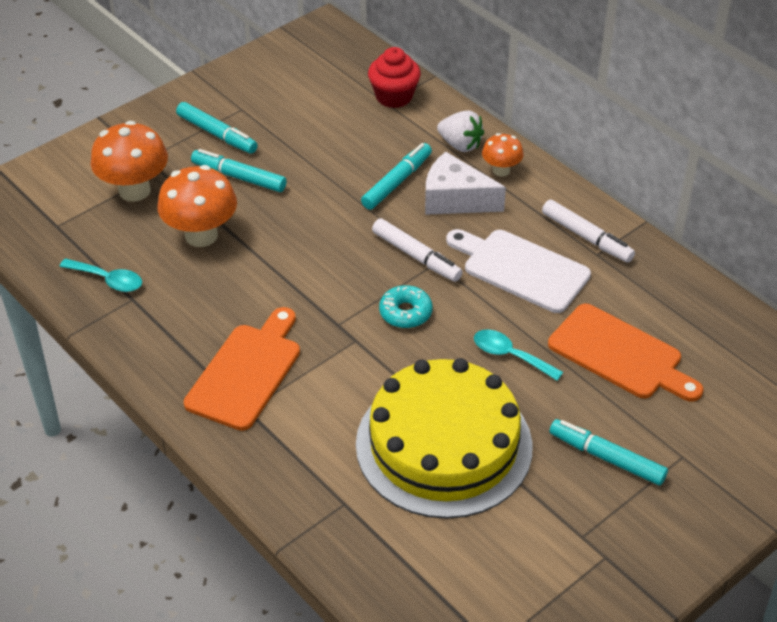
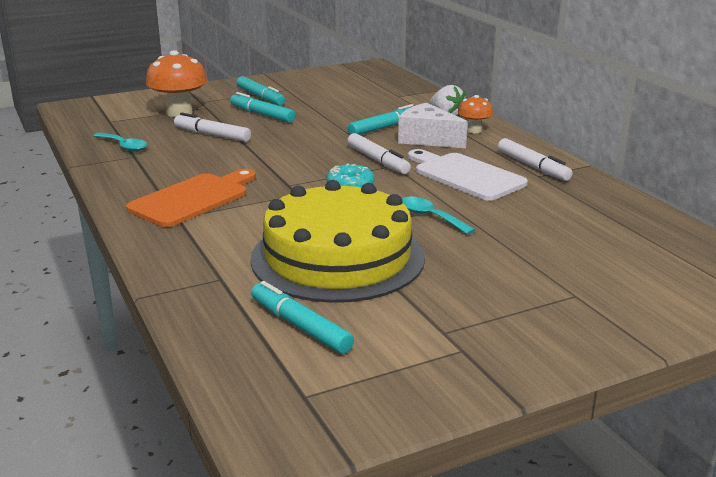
camera: 15 degrees right, 20 degrees down
(201, 235) = (212, 135): orange mushroom -> white marker
(394, 96) = (406, 94): red cupcake -> none
(606, 458) = (494, 285): turquoise marker -> turquoise marker (300, 326)
(620, 354) = (536, 228): orange cutting board -> none

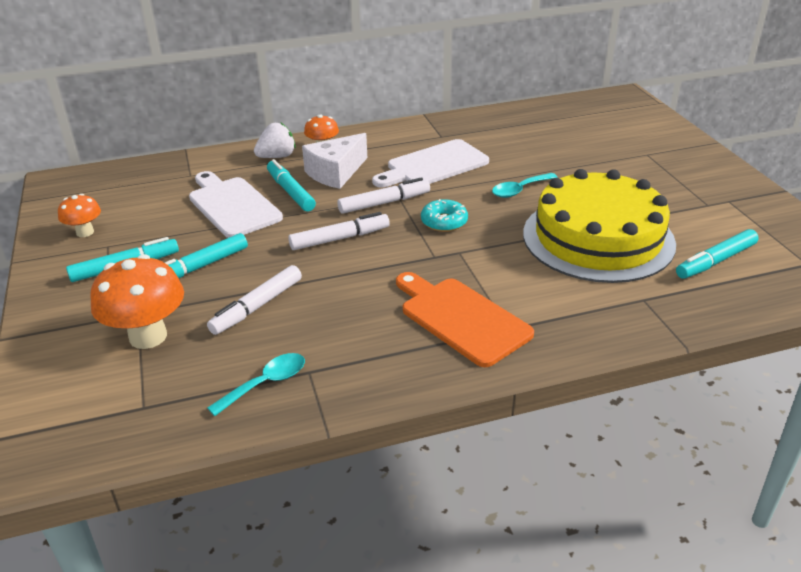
camera: 80 degrees left, 10 degrees up
(303, 82) = (85, 232): none -> orange mushroom
(354, 113) = (232, 205): none -> white cutting board
(533, 167) = (421, 135): white marker -> white marker (340, 238)

